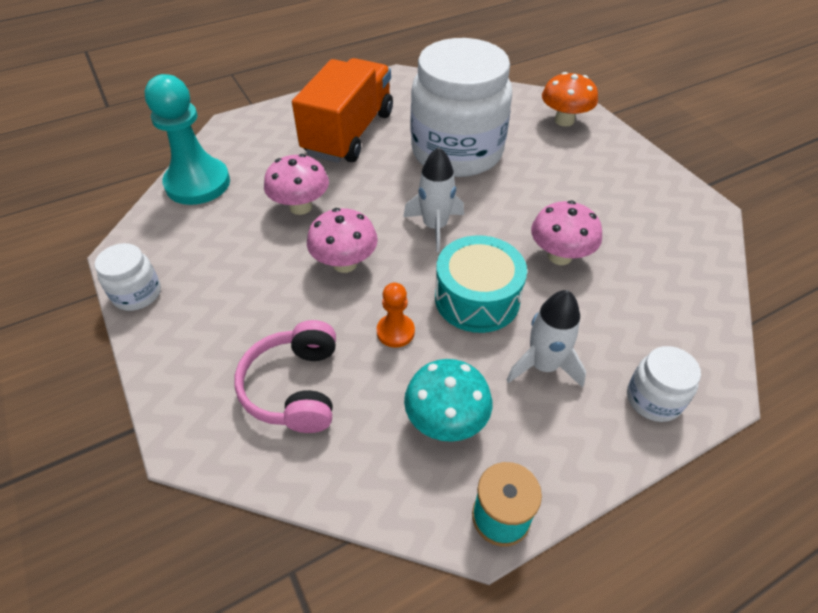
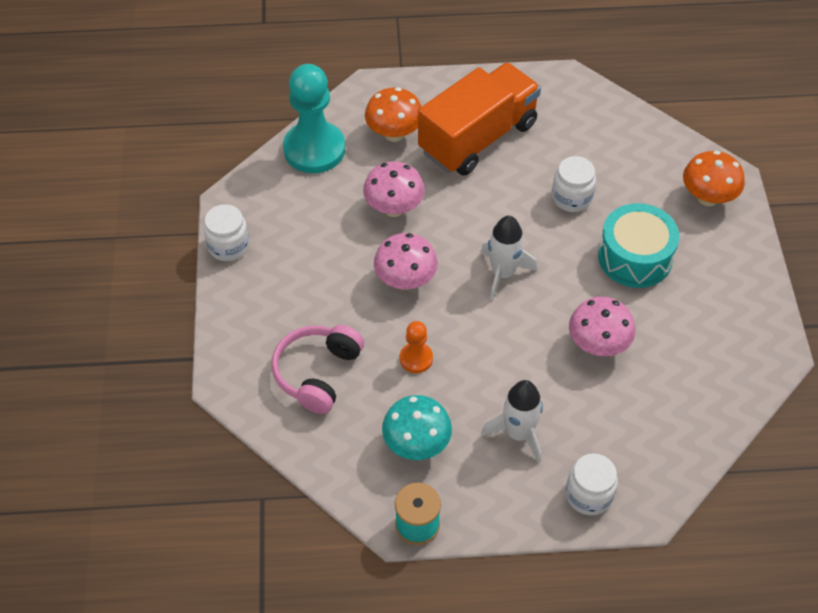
camera: 25 degrees right, 5 degrees up
(270, 150) = (394, 133): none -> orange mushroom
(457, 152) = (571, 198): white jar -> white jar, size x0.42
(477, 298) = (499, 356): turquoise drum -> turquoise drum (635, 257)

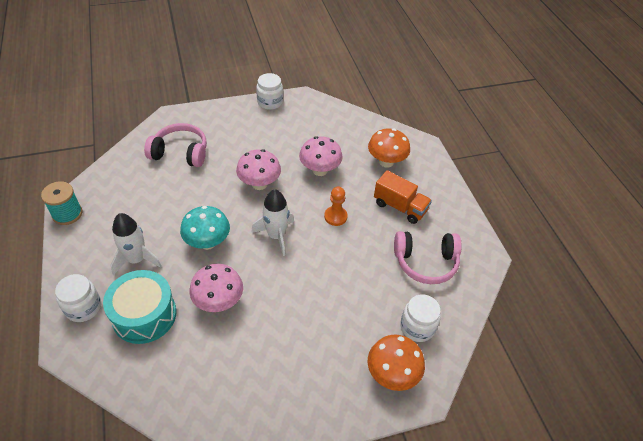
camera: 75 degrees right, 5 degrees down
(314, 149) = (358, 126): turquoise pawn -> none
(416, 358) = (195, 197): orange pawn -> orange pawn (335, 216)
(416, 444) = (128, 206): turquoise mushroom -> turquoise mushroom (207, 242)
(478, 138) = (400, 207): orange truck -> orange truck, size x0.56
(568, 134) = (425, 262): none -> pink headphones
(571, 198) = (360, 271): white jar -> white jar (417, 327)
(635, 257) = (310, 320): turquoise drum -> turquoise drum (144, 315)

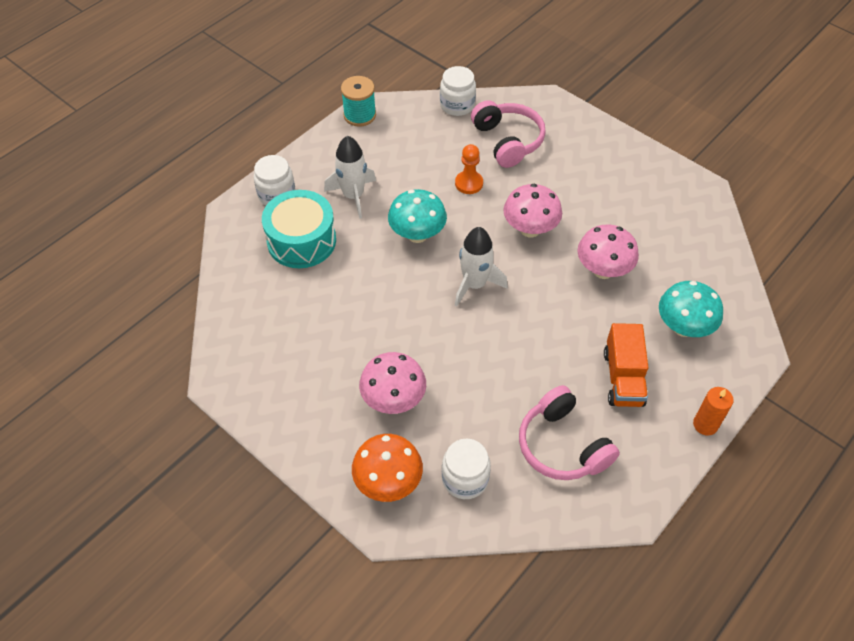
camera: 60 degrees right, 5 degrees up
(219, 301) = (358, 286): pink mushroom -> pink mushroom (393, 399)
(270, 102) = (661, 165): white jar -> white jar (457, 105)
(335, 216) = (549, 322): orange pawn -> orange pawn (469, 183)
(386, 162) = (683, 327): orange mushroom -> turquoise mushroom
(453, 192) = (705, 424): none -> orange candle

